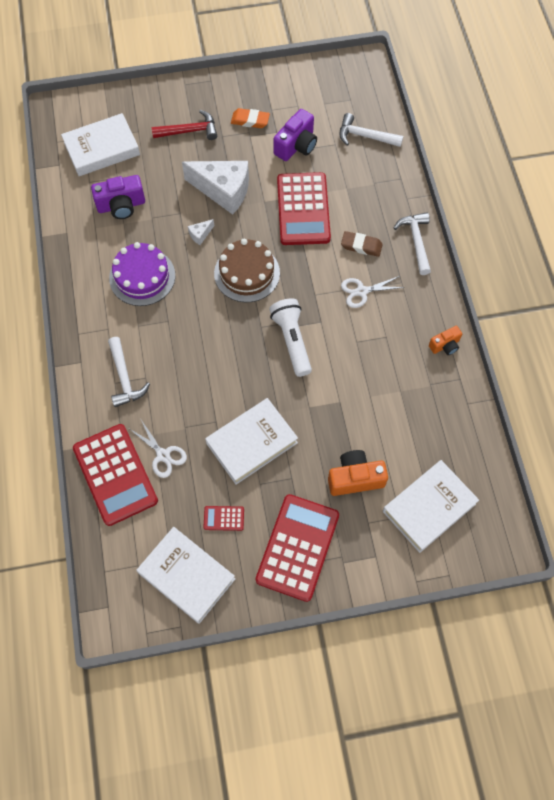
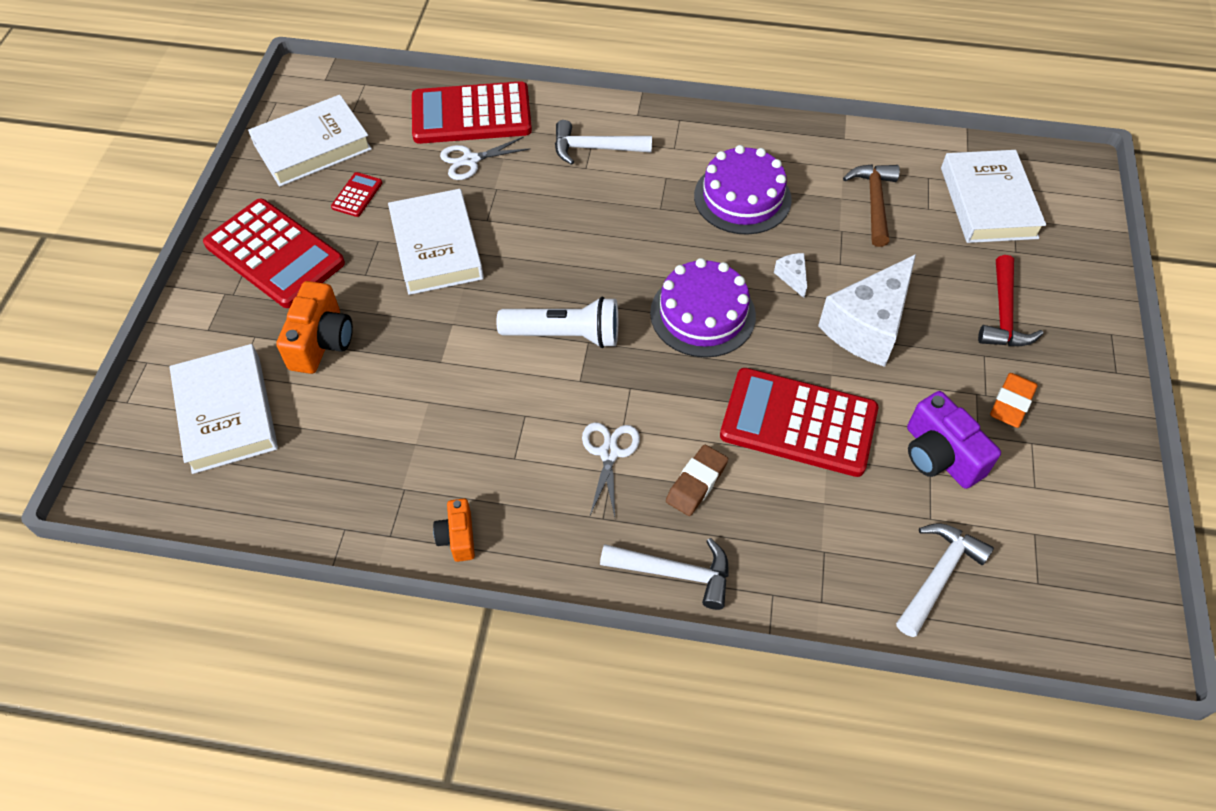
camera: 110 degrees right, 10 degrees down
(121, 205) = (874, 202): purple camera -> brown hammer
(247, 273) = (702, 314): brown cake -> purple cake

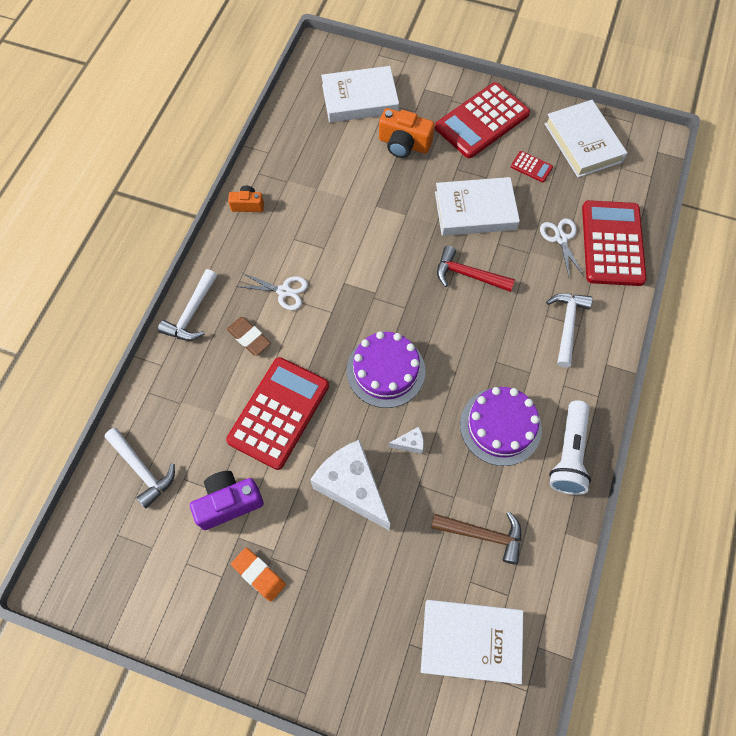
camera: 100 degrees right, 10 degrees up
(565, 334) = (384, 279): white flashlight -> white flashlight (569, 454)
(1003, 315) = (343, 603): red hammer -> red hammer (468, 275)

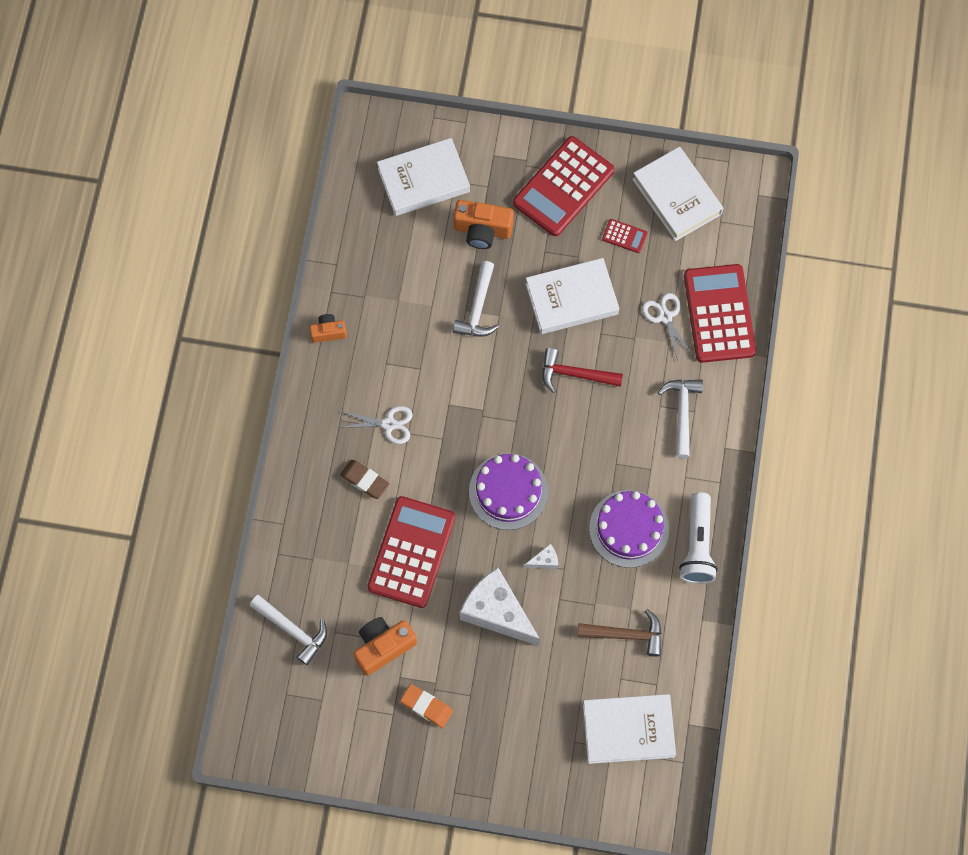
camera: 10 degrees left, 5 degrees up
(192, 313) = (300, 464): white hammer -> white hammer (478, 308)
(229, 502) = (383, 646): purple camera -> orange camera

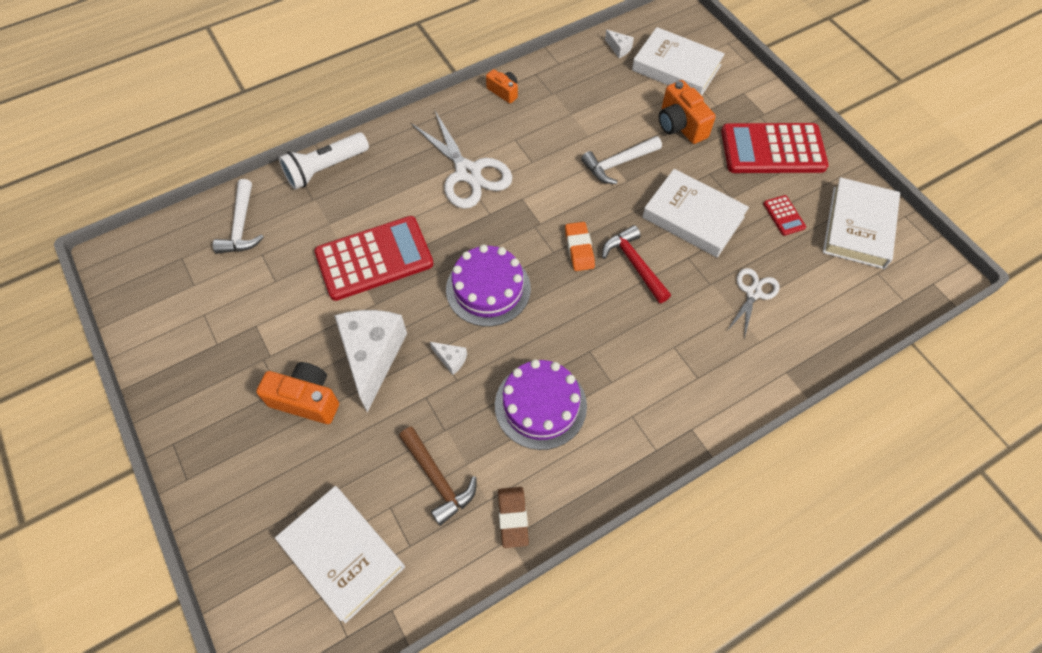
camera: 50 degrees right, 10 degrees down
(363, 204) = (619, 48): none -> white cheese
(364, 480) = (408, 188): brown eraser -> brown eraser (513, 518)
(383, 646) = (274, 295): orange camera -> orange camera (306, 399)
(389, 424) = (468, 172): white scissors -> white scissors, size x1.78
(426, 706) = (242, 364): orange eraser -> orange eraser (579, 249)
(682, 412) = (686, 369): white hammer -> none
(697, 545) = (579, 477): white flashlight -> white flashlight (325, 169)
(719, 314) = (802, 331): red calculator -> none

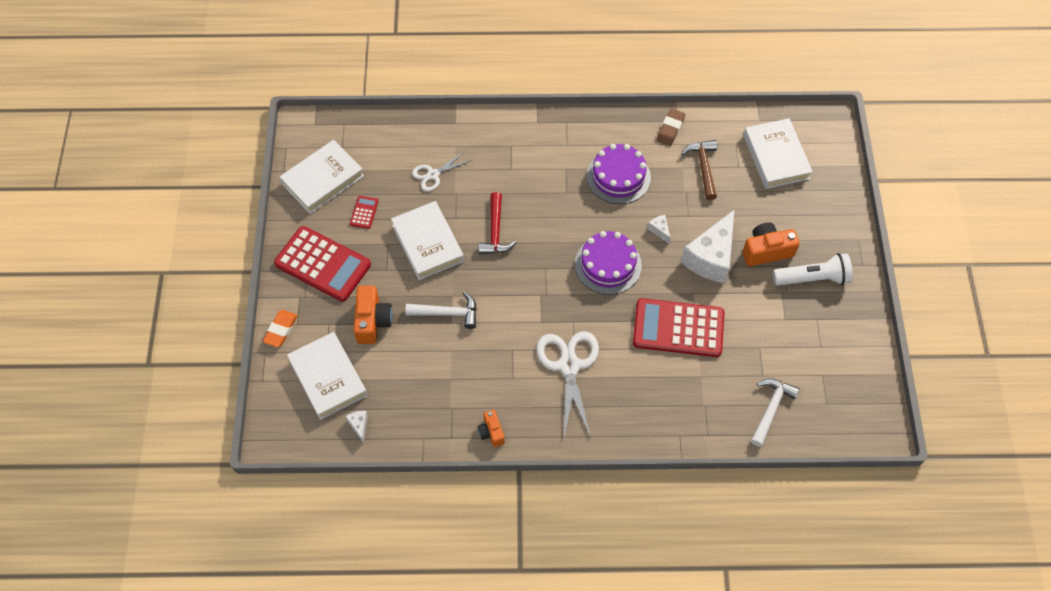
camera: 150 degrees left, 0 degrees up
(306, 399) = (766, 251): orange camera -> orange camera turned 120 degrees clockwise
(325, 169) = (683, 430): white flashlight -> white flashlight (813, 278)
(579, 249) = (525, 261): orange eraser -> orange eraser (281, 330)

